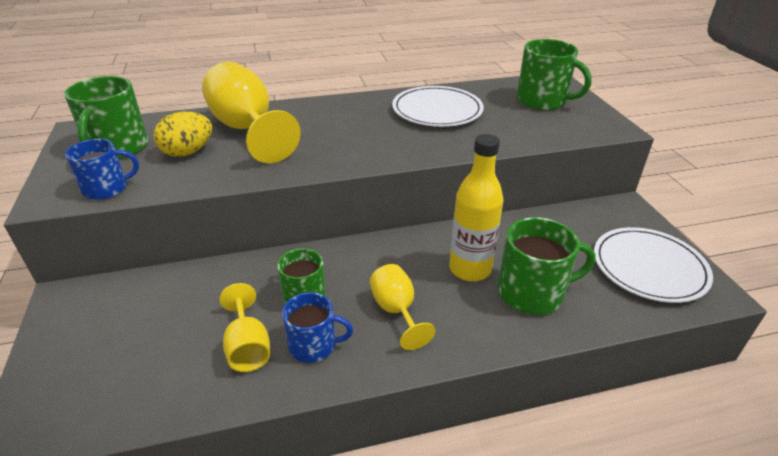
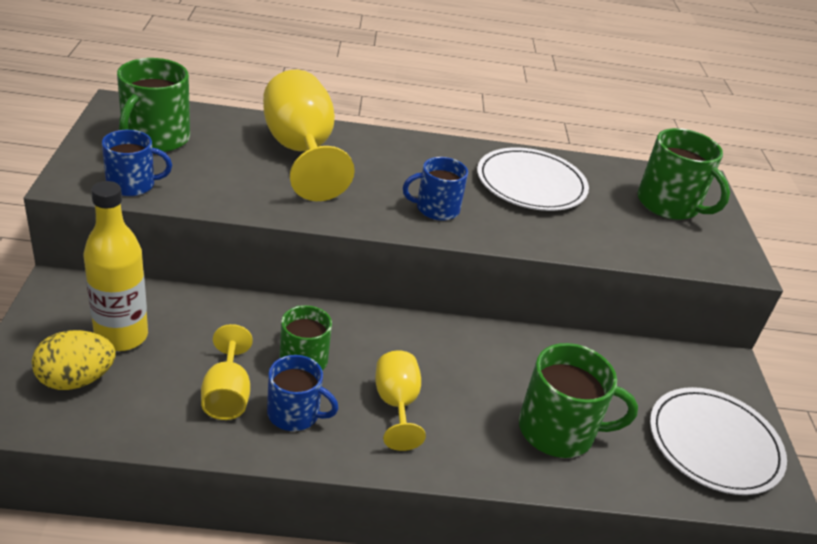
camera: 10 degrees right, 0 degrees up
(188, 152) = (227, 163): yellow egg -> yellow egg (76, 380)
(374, 145) = (436, 209): none -> blue mug
(470, 269) = (499, 383): yellow bottle -> yellow bottle (121, 336)

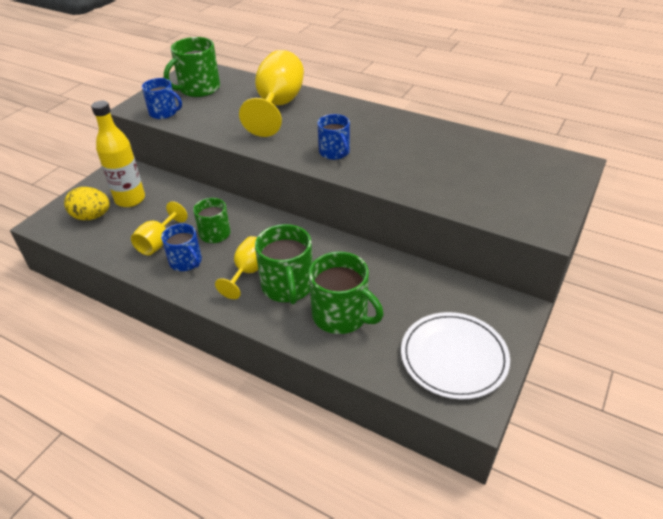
camera: 35 degrees right, 5 degrees up
(436, 209) = (334, 152): blue mug -> blue mug turned 135 degrees counterclockwise
(531, 184) = (421, 146): white plate -> none
(669, 204) = (525, 176): green mug -> green mug (287, 286)

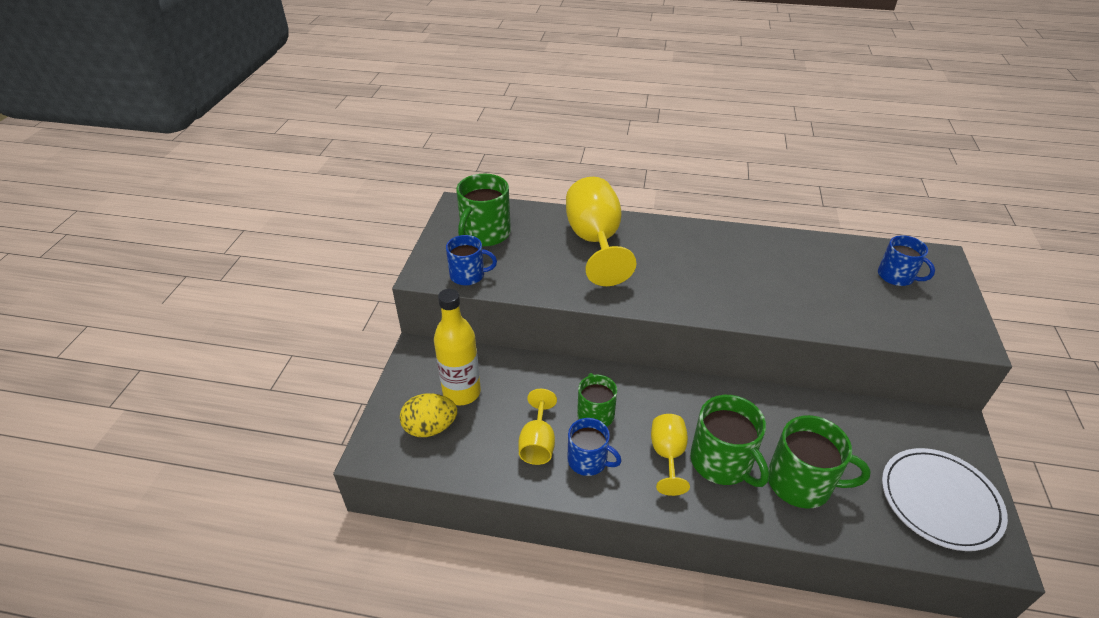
camera: 20 degrees left, 0 degrees up
(334, 152) = (703, 291): blue mug -> blue mug (896, 276)

